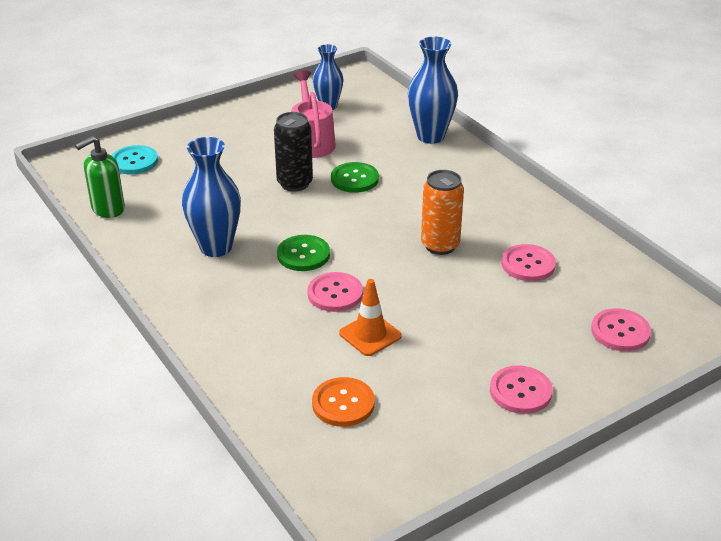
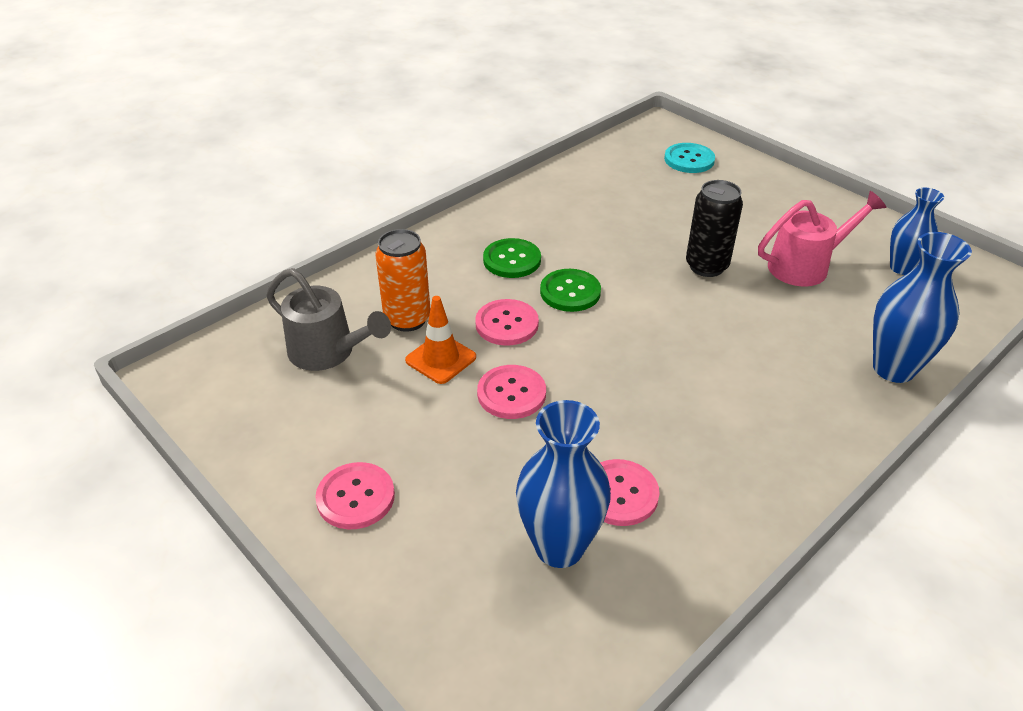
camera: 80 degrees right, 5 degrees up
(107, 209) = (600, 162): green soap dispenser -> none
(216, 247) = (562, 233): blue vase -> blue vase (559, 547)
(343, 403) = (329, 352): orange button -> grey watering can
(354, 179) = (742, 311): green button -> green button (512, 260)
(440, 245) = (630, 401): orange can -> orange can (407, 319)
(620, 331) = (491, 609): pink button -> pink button (511, 393)

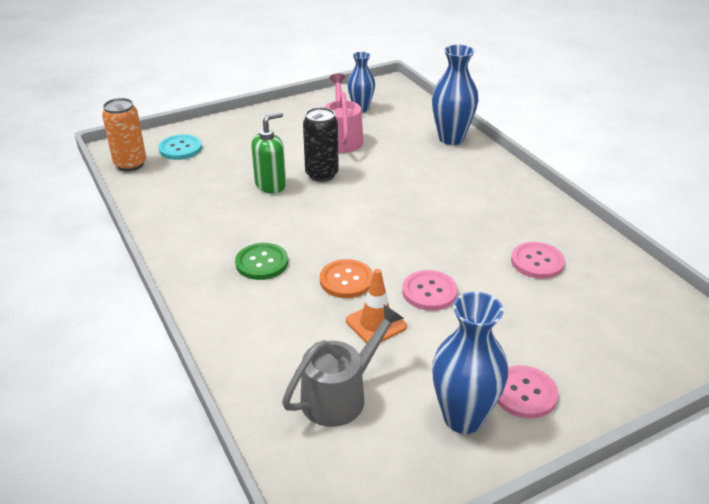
camera: 75 degrees left, 5 degrees down
(407, 319) = (315, 337): orange can -> orange can (130, 164)
(507, 324) = (346, 280): pink button -> orange button
(559, 547) = (579, 296): blue vase -> blue vase (463, 418)
(570, 292) = (321, 241): green button -> none
(658, 234) = (271, 185): none -> green soap dispenser

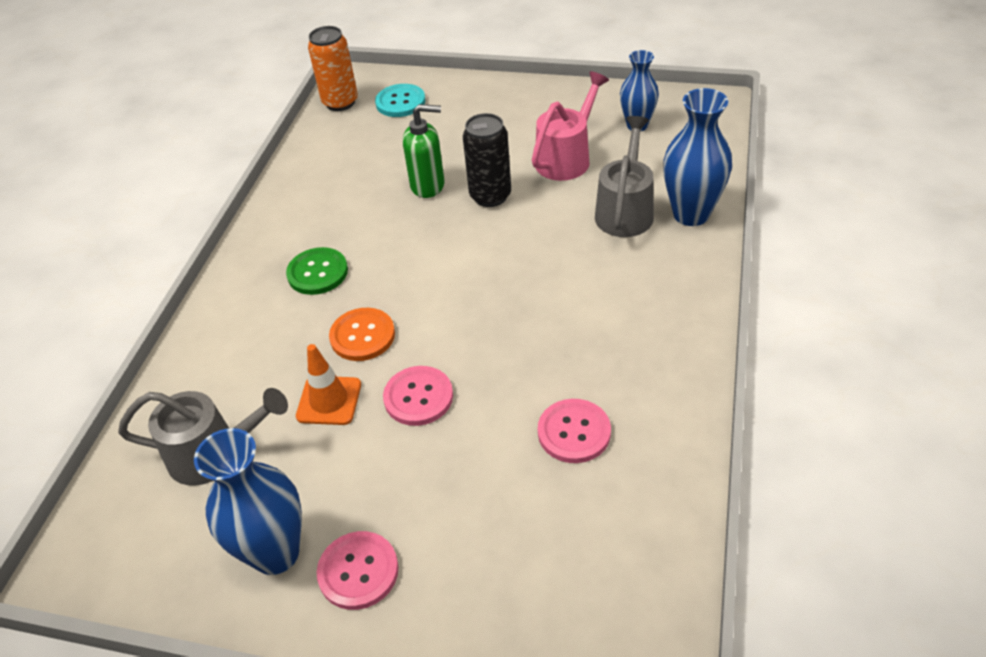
camera: 45 degrees right, 10 degrees up
(413, 150) = (625, 210): none -> grey watering can

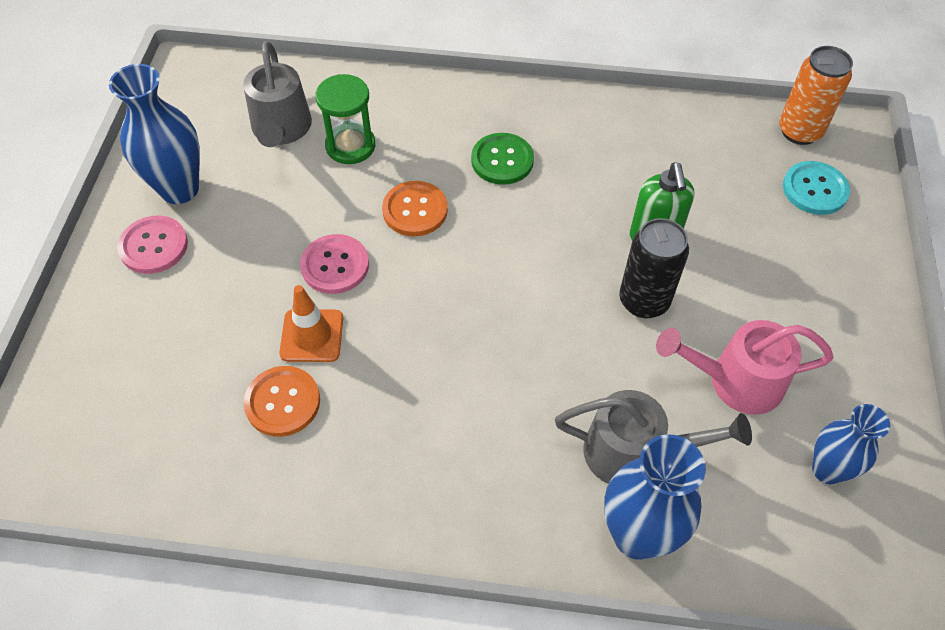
camera: 80 degrees right, 10 degrees up
(260, 389) = (350, 146): none -> green hourglass
(329, 400) = (334, 197): orange traffic cone -> orange traffic cone (312, 336)
(567, 157) = (734, 381): pink watering can -> pink watering can turned 150 degrees clockwise
(574, 432) = (282, 402): pink button -> orange button

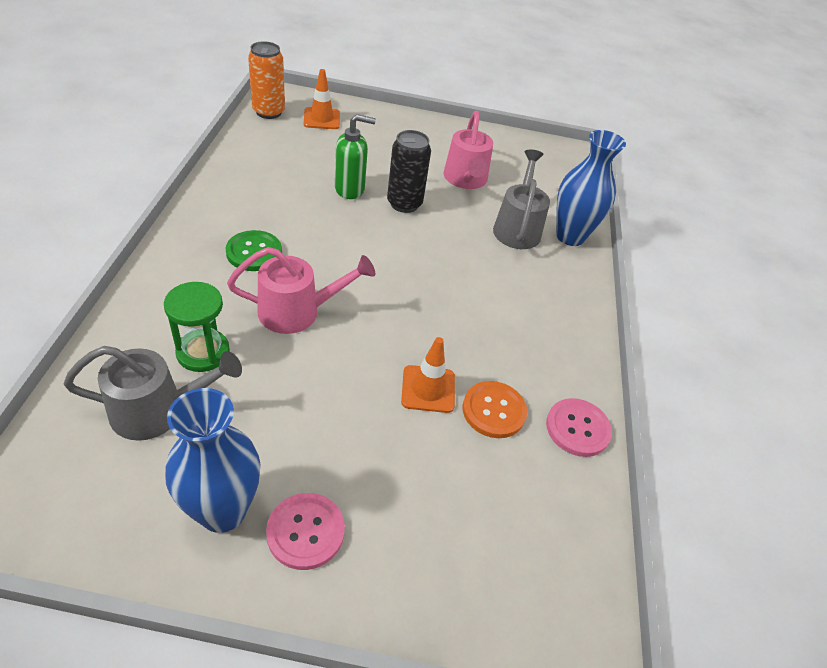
camera: 95 degrees left, 10 degrees down
(335, 265) = (353, 370): pink button -> pink button (577, 428)
(415, 210) = (298, 311): orange button -> pink watering can
(814, 189) = (321, 119): turquoise button -> orange traffic cone
(827, 470) = (519, 162): blue vase -> none

